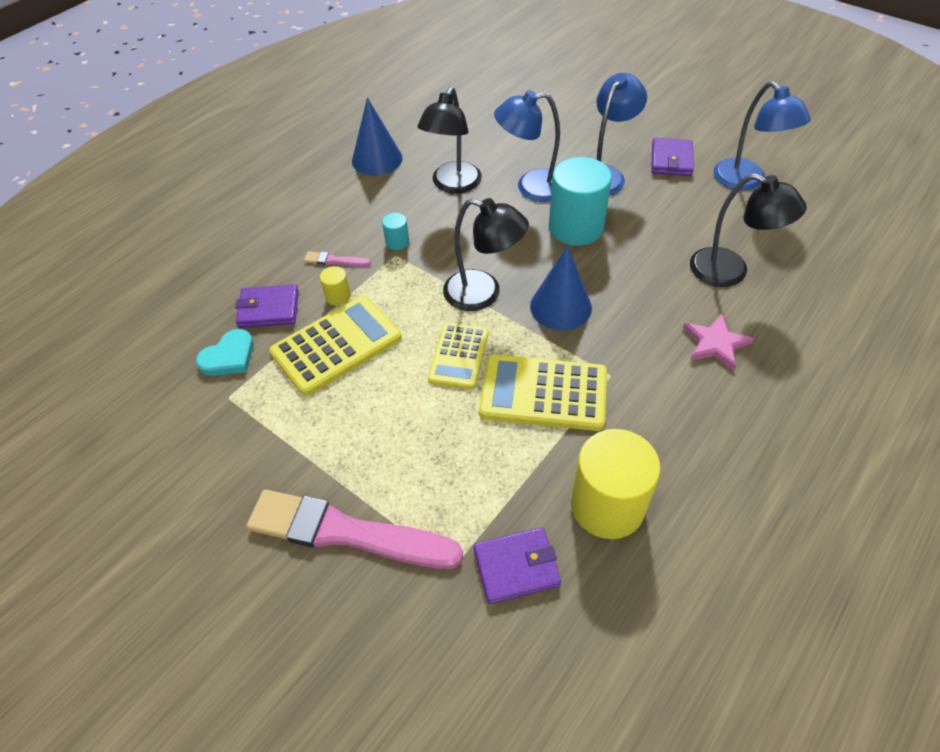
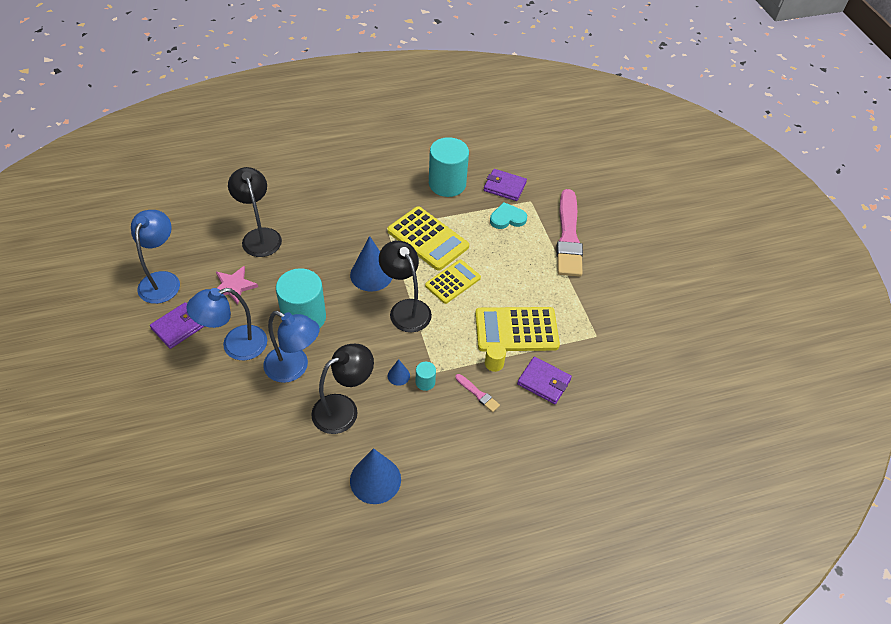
camera: 150 degrees left, 0 degrees up
(229, 356) = (585, 362): turquoise heart -> turquoise heart (507, 218)
(346, 532) = (568, 237): pink brush -> pink brush turned 45 degrees clockwise
(429, 233) = (398, 375): none -> blue cone
(607, 505) = (447, 184): yellow cylinder -> turquoise cylinder
(715, 343) = (319, 210): pink star -> pink star (234, 286)

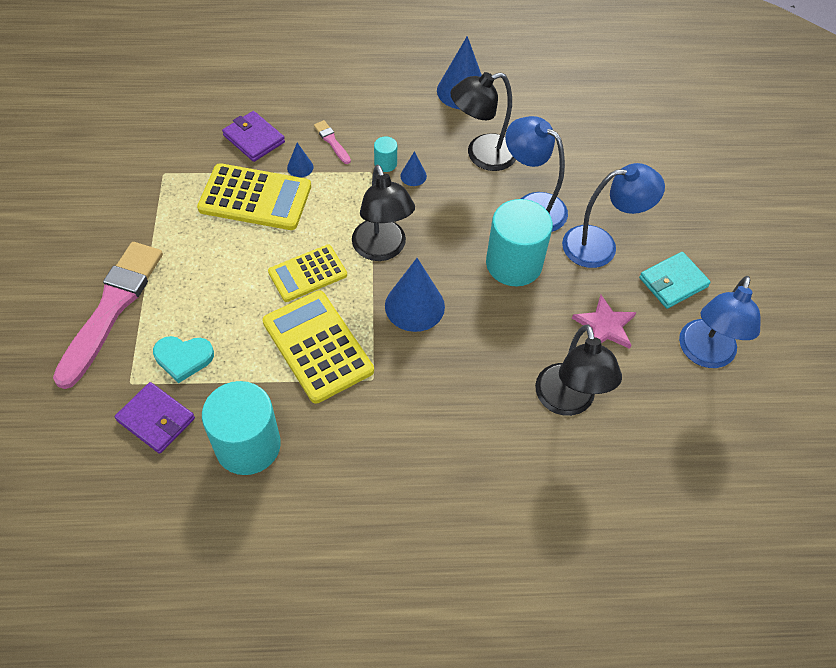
camera: 165 degrees left, 5 degrees up
(179, 327) = (673, 282): purple wallet -> turquoise wallet
(494, 363) = (300, 167): yellow cylinder -> blue cone

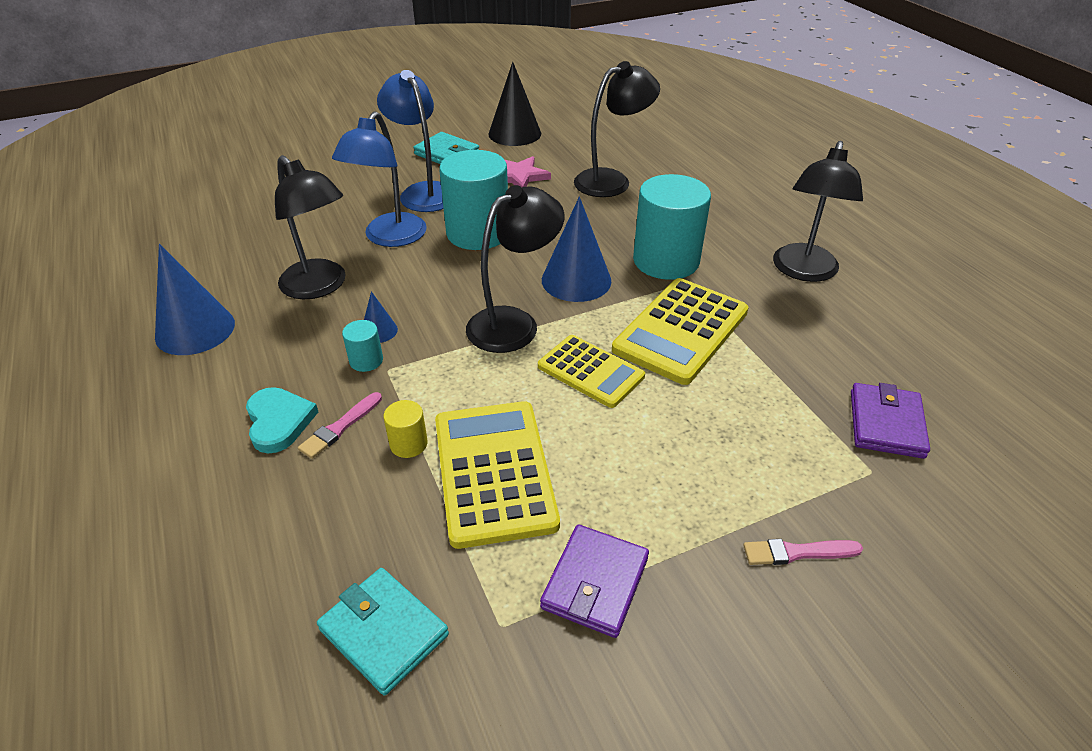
camera: 110 degrees left, 15 degrees down
(111, 308) = (797, 552): pink brush -> pink brush, size x0.41
(183, 358) = (794, 435): turquoise heart -> turquoise heart (279, 421)
(190, 133) = (384, 632): none -> turquoise wallet
(248, 445) = (835, 340): turquoise cylinder -> turquoise cylinder (666, 261)
(254, 139) = (365, 526): purple wallet -> purple wallet (595, 583)
(300, 167) = (408, 444): blue cone -> yellow cylinder
(341, 482) = (803, 271): none -> black lamp
(704, 354) = (514, 133): blue lamp -> black cone

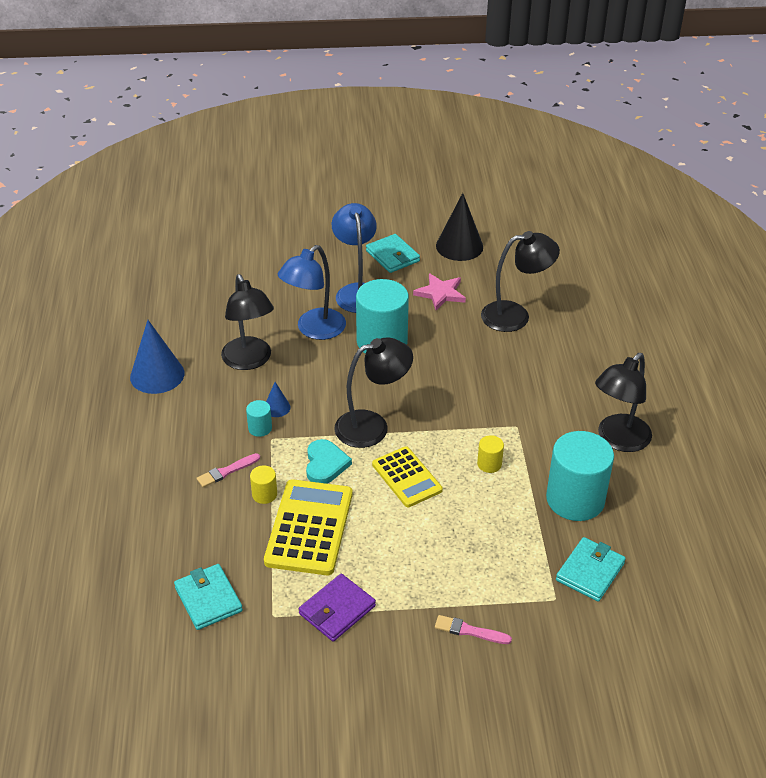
camera: 20 degrees right, 0 degrees up
(279, 421) = (191, 457): turquoise heart -> turquoise heart (325, 464)
(576, 280) = (435, 402): blue cone -> none
(666, 261) = (514, 403): turquoise cylinder -> turquoise cylinder (575, 499)
(681, 331) = (489, 464): yellow calculator -> yellow cylinder
(886, 424) = (590, 572): purple wallet -> turquoise wallet

